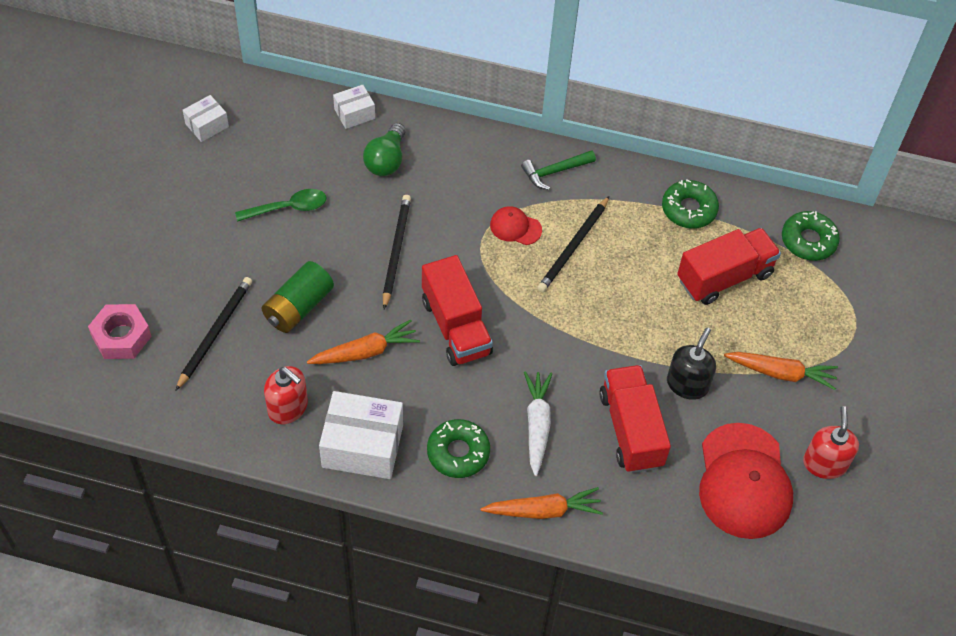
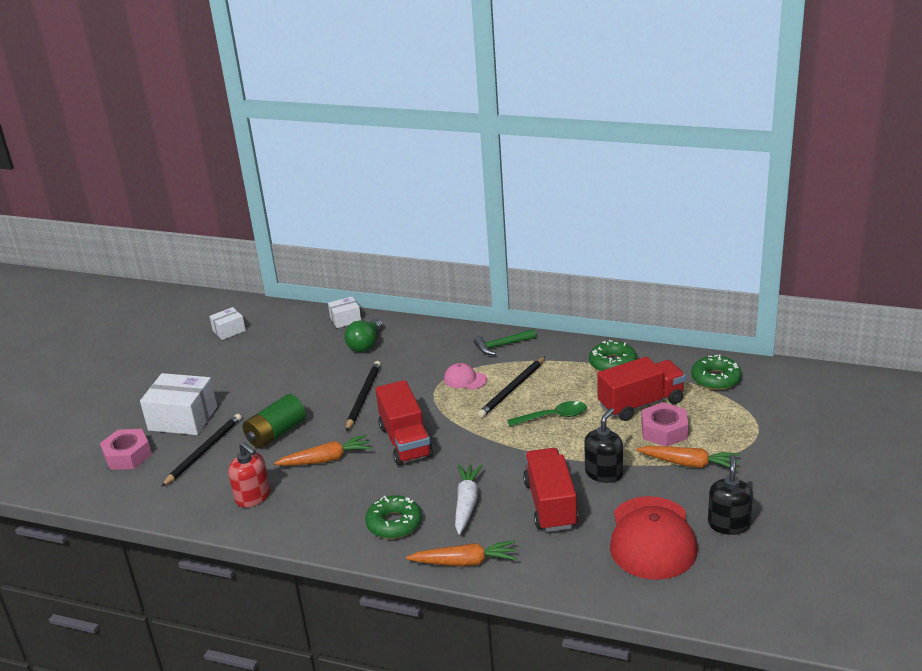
camera: 10 degrees right, 25 degrees down
(288, 208) = (281, 374): green spoon -> green spoon (553, 417)
(362, 446) = (311, 521): white box -> white box (183, 418)
(515, 227) = (465, 379): red cap -> pink cap
(752, 321) = (664, 431): none -> pink nut
(824, 463) = (728, 524): red soap dispenser -> black soap dispenser

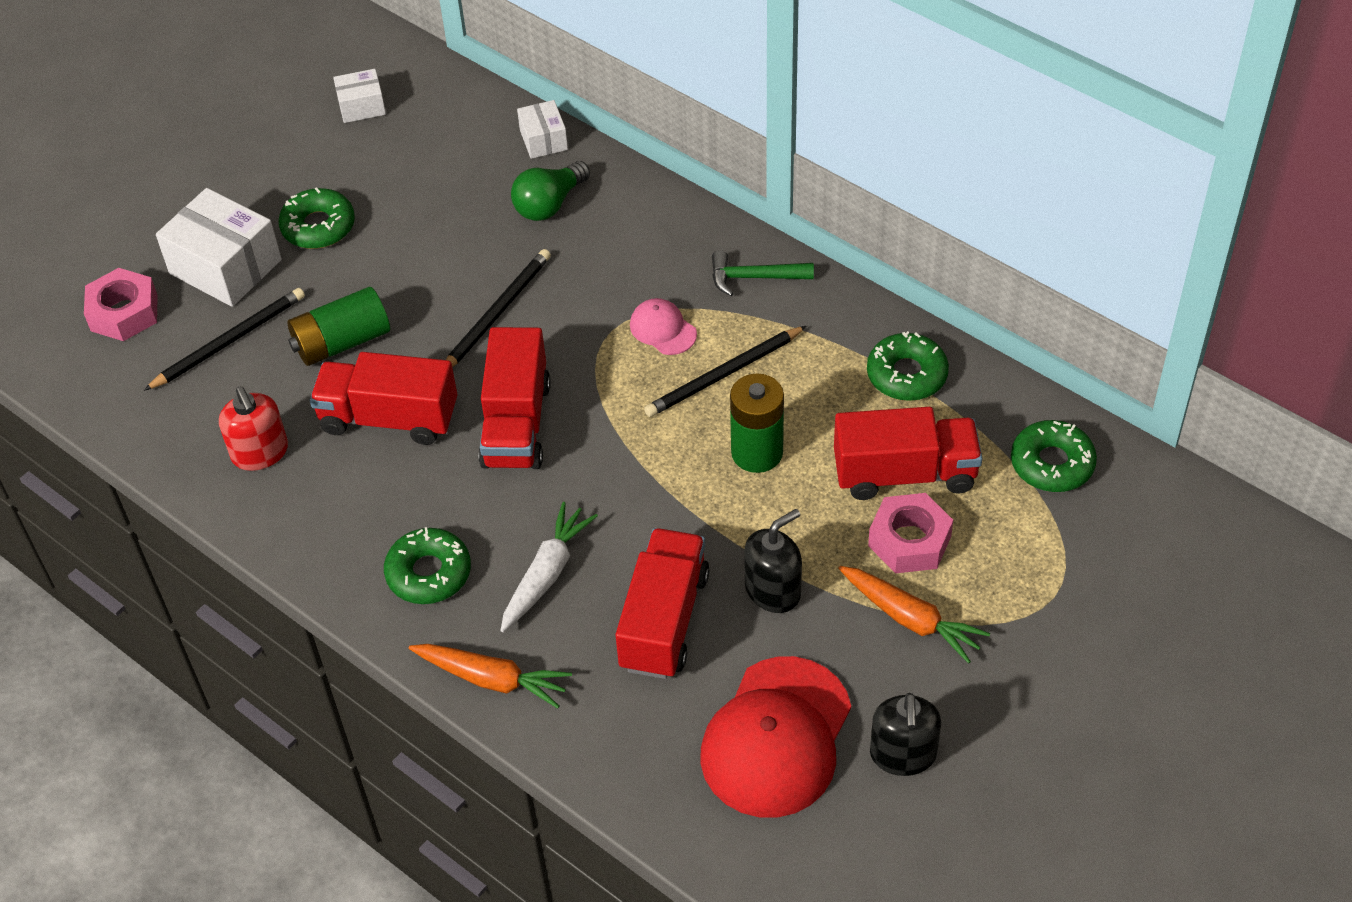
camera: 20 degrees right, 20 degrees up
(232, 387) = (318, 226): none -> green donut
(326, 459) = (389, 418): orange carrot -> red truck
(345, 319) = (543, 140): white box -> white box turned 75 degrees clockwise
(553, 417) = (757, 452): green spoon -> green battery
(728, 524) = (903, 754): black soap dispenser -> black soap dispenser turned 150 degrees clockwise

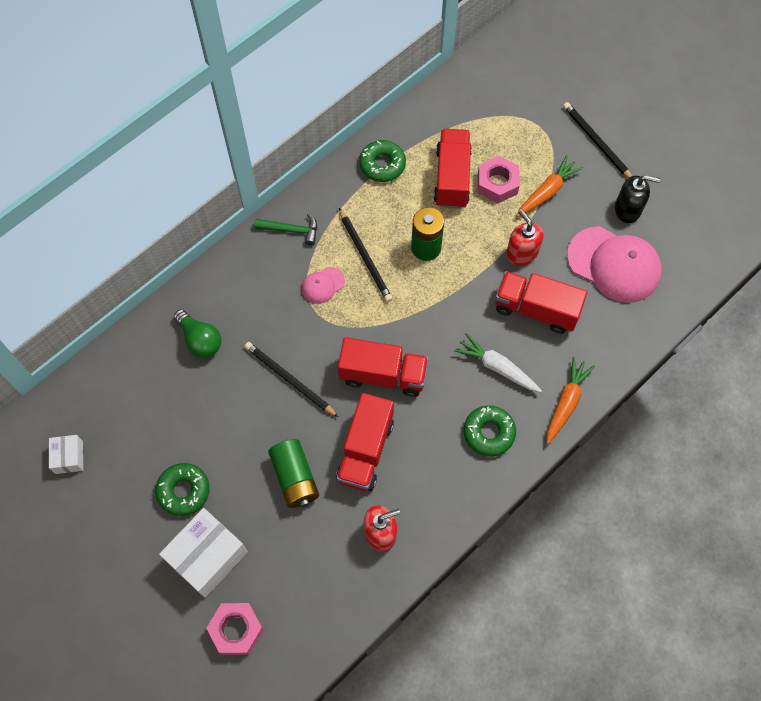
camera: 85 degrees left, 15 degrees up
(229, 341) = (279, 553): black pencil -> black pencil (596, 142)
(543, 140) = (138, 338): white box -> none
(754, 277) = (291, 230): green hammer -> green hammer turned 90 degrees counterclockwise
(773, 590) = (521, 253): black soap dispenser -> red soap dispenser
(776, 737) = (614, 264): red cap -> pink cap
(1052, 464) = (455, 109): green donut -> none

